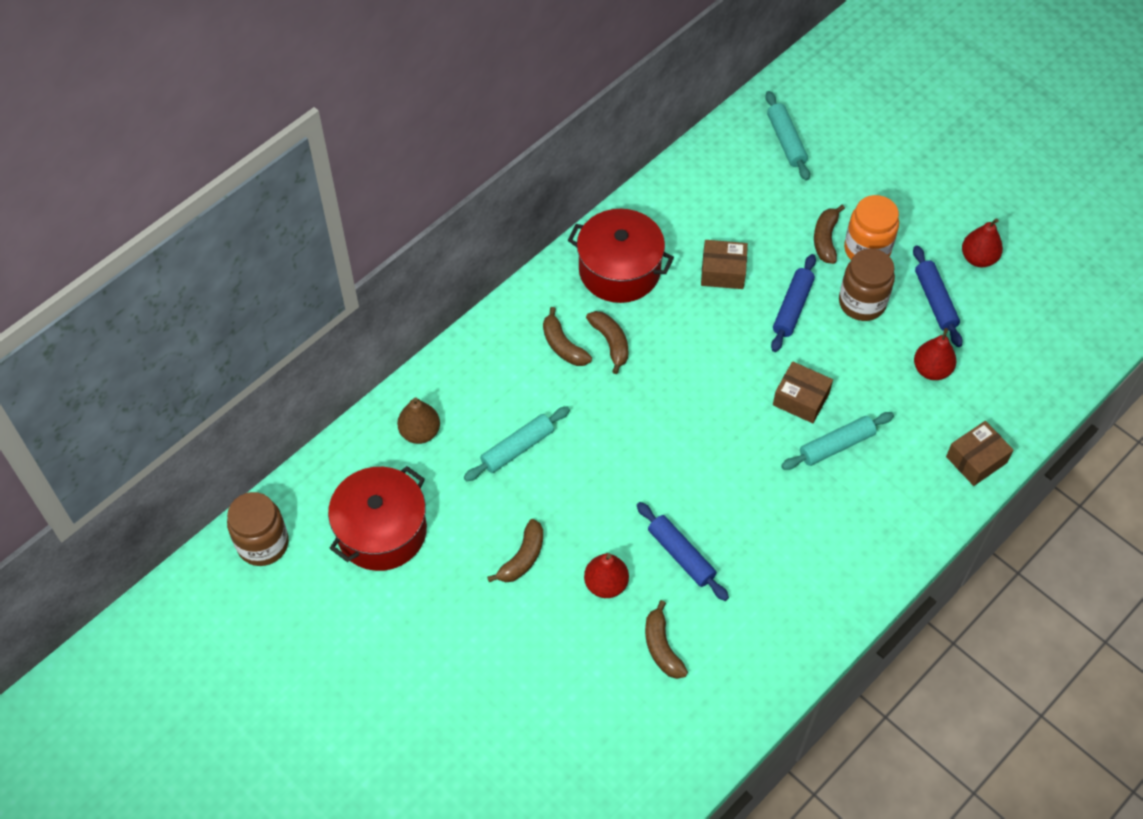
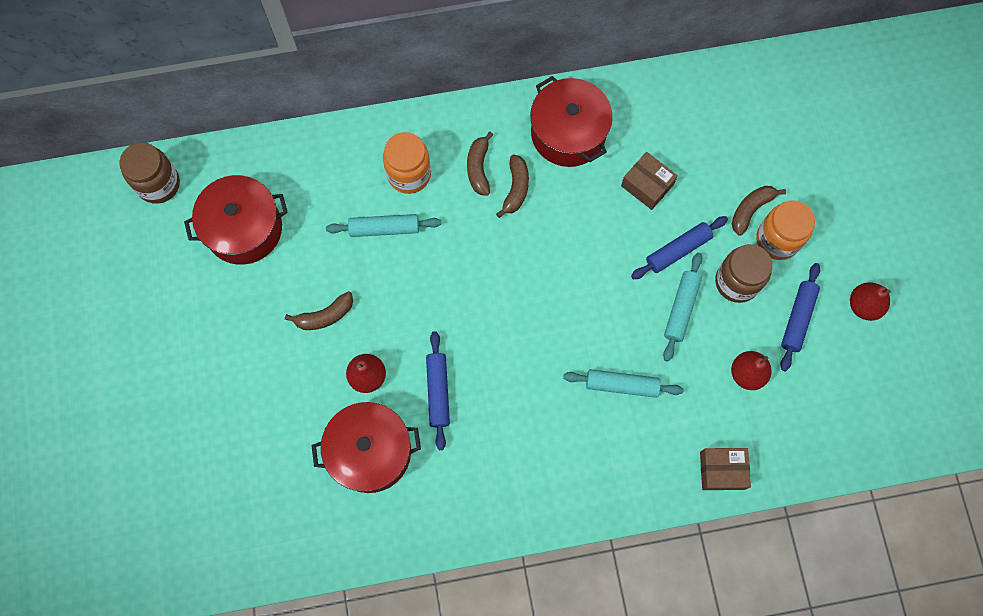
camera: 35 degrees right, 15 degrees up
(420, 432) = (325, 170): brown pear -> none
(503, 389) = (409, 174): none -> orange jar
(661, 647) = (370, 452): brown banana -> red pot
(786, 141) = (786, 105): turquoise rolling pin -> turquoise rolling pin (681, 309)
(801, 399) = (624, 329): brown box -> none

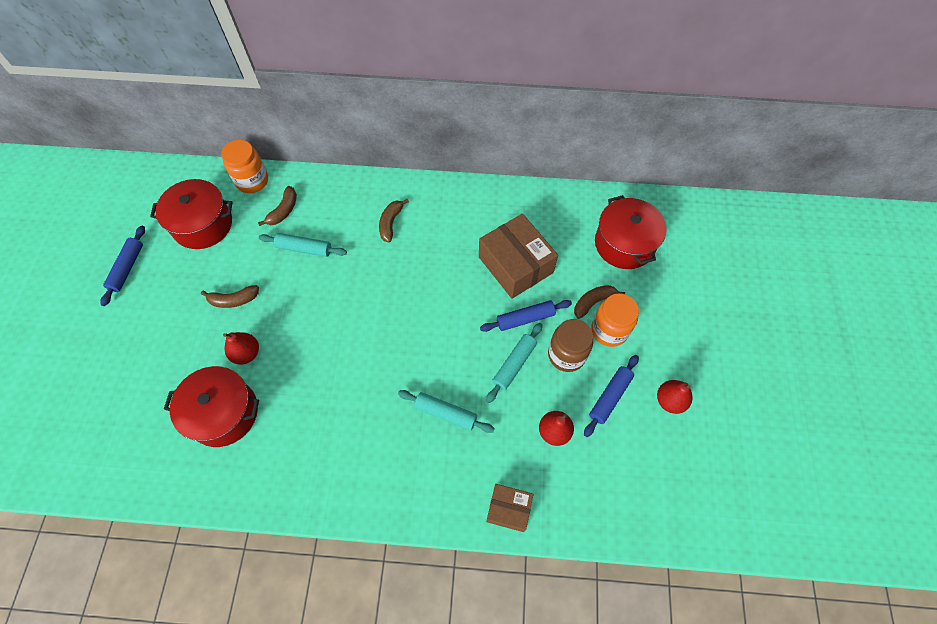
camera: 15 degrees right, 10 degrees down
(159, 184) = (157, 181): brown jar -> none
(409, 174) = (337, 215): orange jar -> orange jar (252, 181)
(438, 391) = (296, 379): blue rolling pin -> blue rolling pin (127, 268)
(516, 188) = (413, 244): brown banana -> brown banana (284, 210)
(568, 133) = (467, 214): red pot -> red pot (624, 244)
(647, 185) = (515, 265): brown box -> brown box, size x1.79

